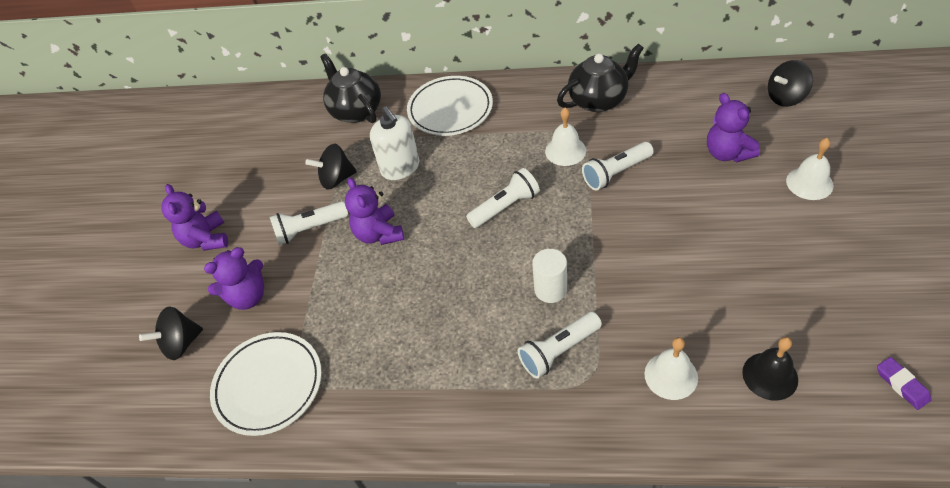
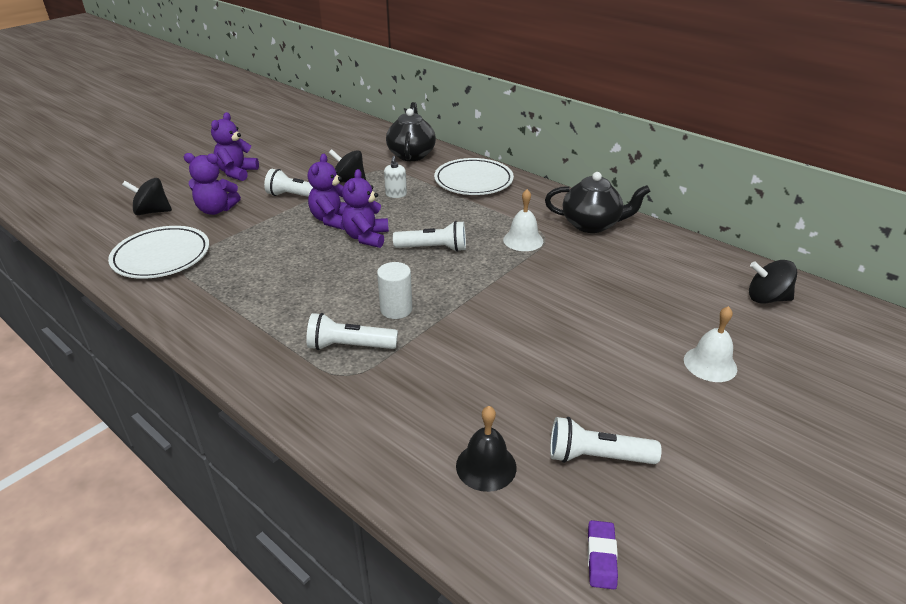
camera: 30 degrees right, 15 degrees down
(400, 168) = (396, 194): white soap dispenser -> white soap dispenser, size x0.57
(616, 173) = (543, 271): white flashlight -> white flashlight (596, 457)
(671, 375) = (407, 412): white bell -> none
(727, 153) = (657, 306): purple teddy bear -> purple teddy bear (366, 237)

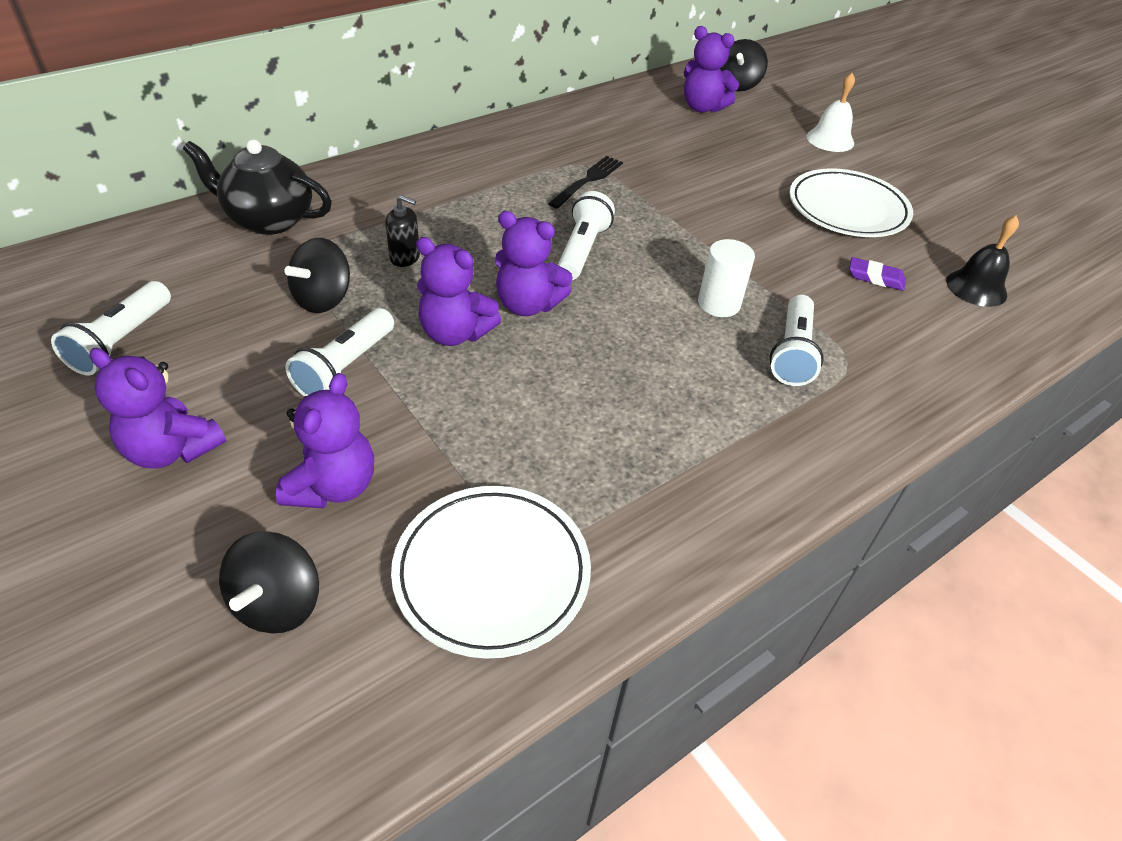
camera: 80 degrees left, 10 degrees up
(396, 194) = (405, 257): white soap dispenser -> black soap dispenser
(473, 181) = (406, 182): white plate -> white plate (847, 209)
(523, 240) = (587, 181): white bell -> black fork
(592, 225) = (571, 129): black teapot -> none
(596, 457) = (954, 226): white flashlight -> white flashlight (122, 342)
(601, 557) = (1060, 252): purple eraser -> purple eraser (875, 278)
(695, 281) = (702, 107): none -> purple teddy bear

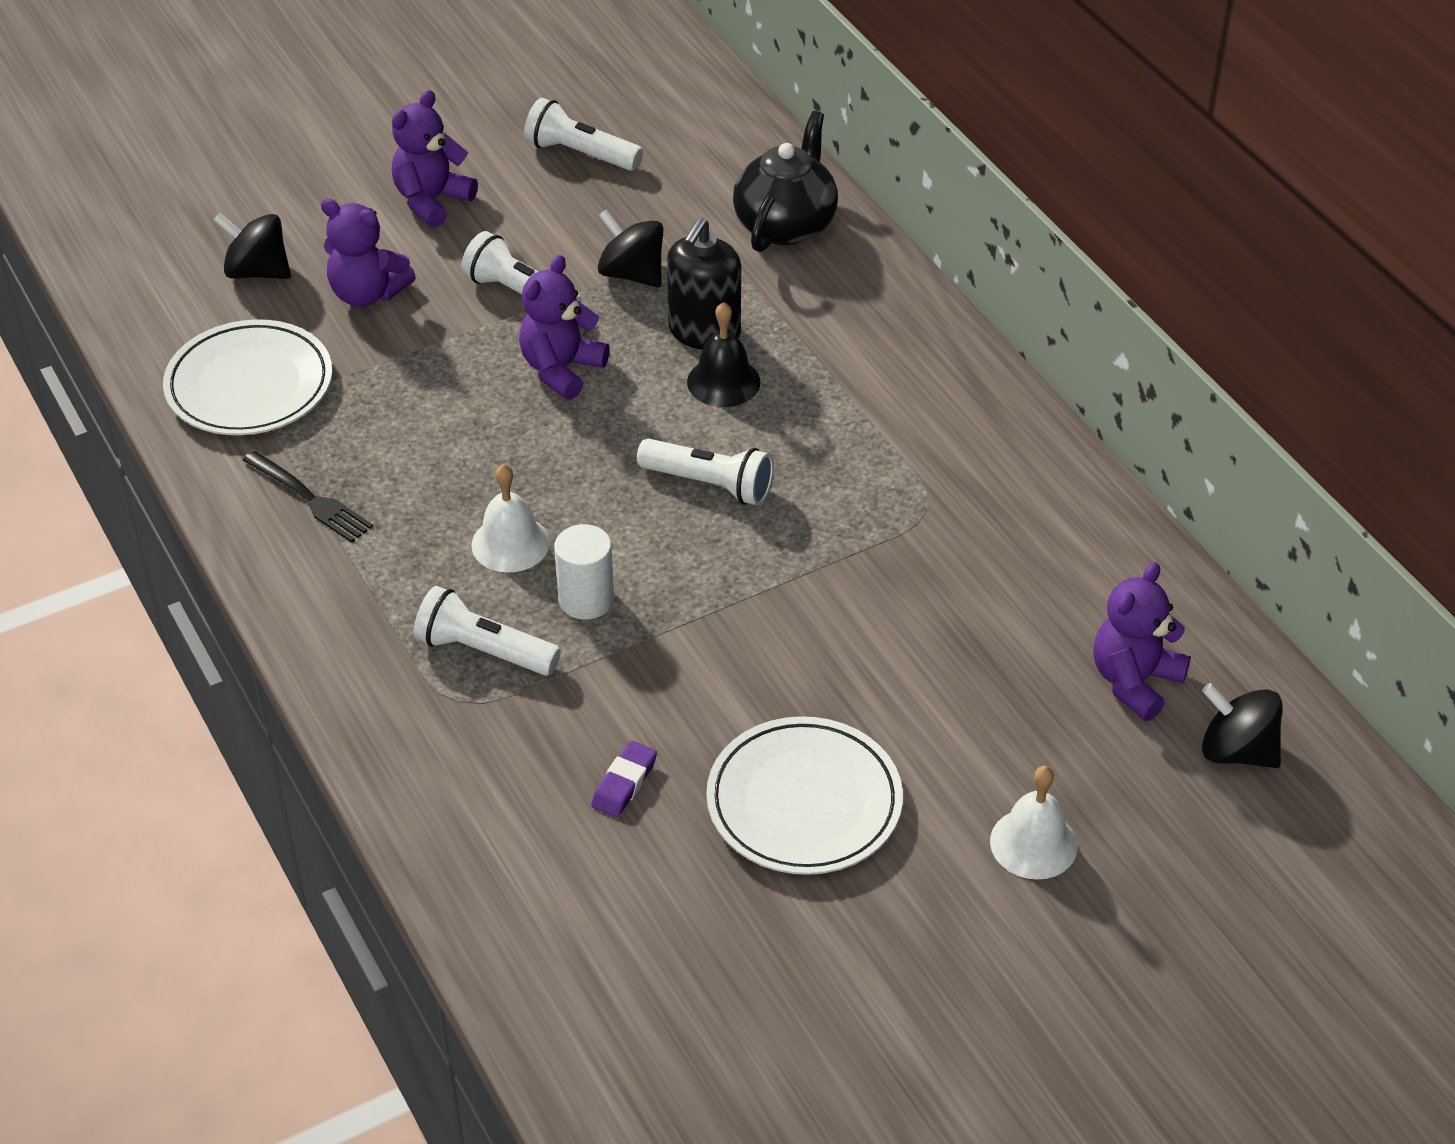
camera: 100 degrees right, 0 degrees up
(405, 257) = (704, 332): black soap dispenser -> black soap dispenser, size x1.75
(528, 305) = (604, 428): purple teddy bear -> none
(587, 181) = (881, 506): black fork -> black fork (310, 499)
(673, 348) = (510, 543): none -> white bell
(976, 287) = (589, 902): black bell -> black bell (723, 381)

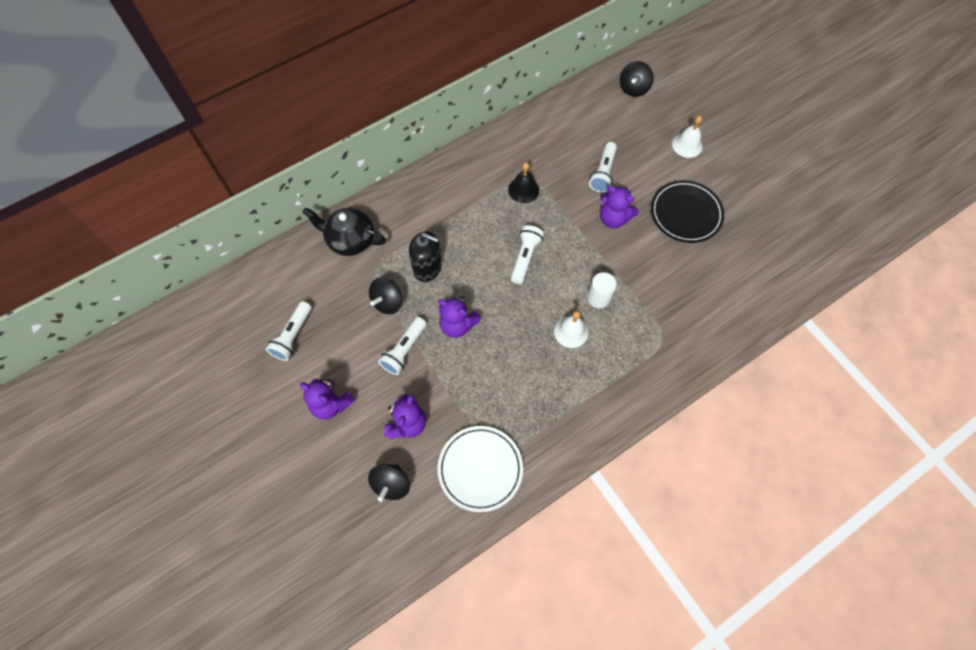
camera: 95 degrees left, 20 degrees up
(310, 499) = (555, 423): black fork -> none
(483, 651) = (634, 333): white flashlight -> white flashlight (603, 173)
(624, 783) = (690, 273): purple eraser -> none
(723, 381) = (460, 257): black bell -> black bell (523, 190)
(804, 802) = (685, 214): white plate -> black plate
(1134, 681) = (607, 116): purple teddy bear -> purple teddy bear (613, 219)

